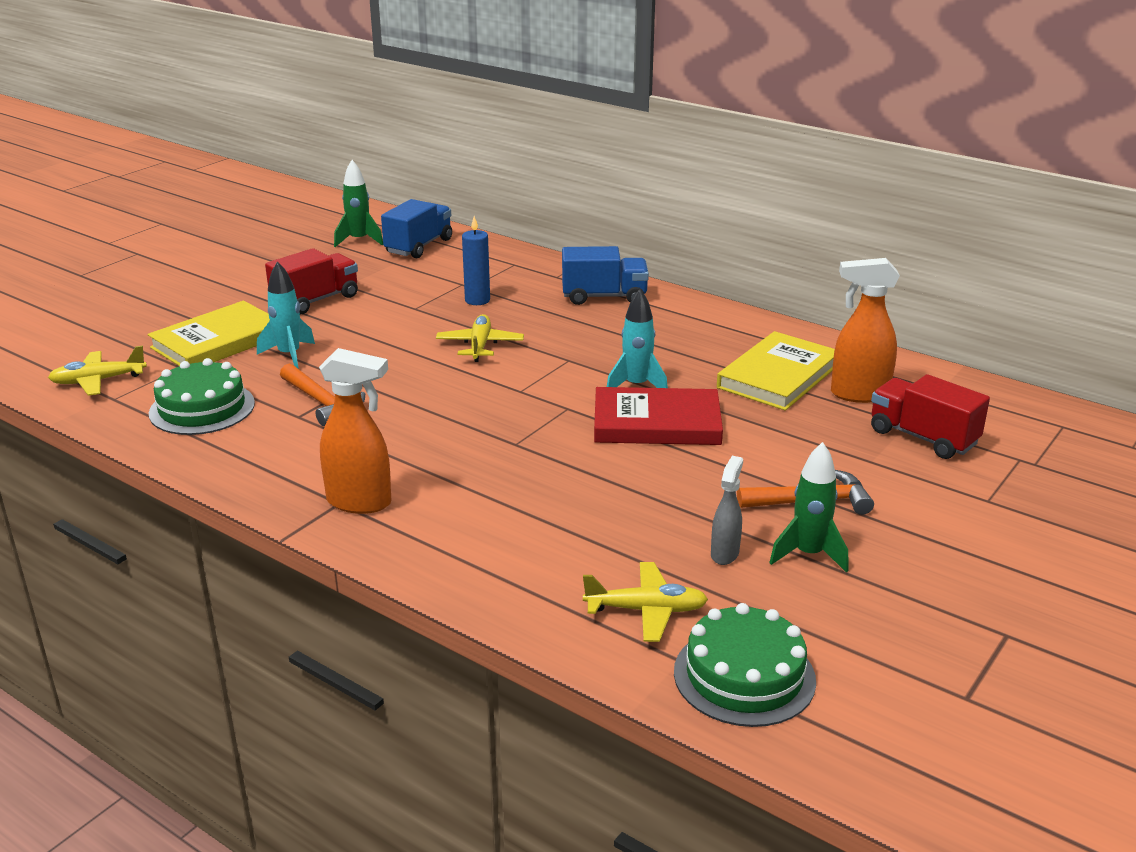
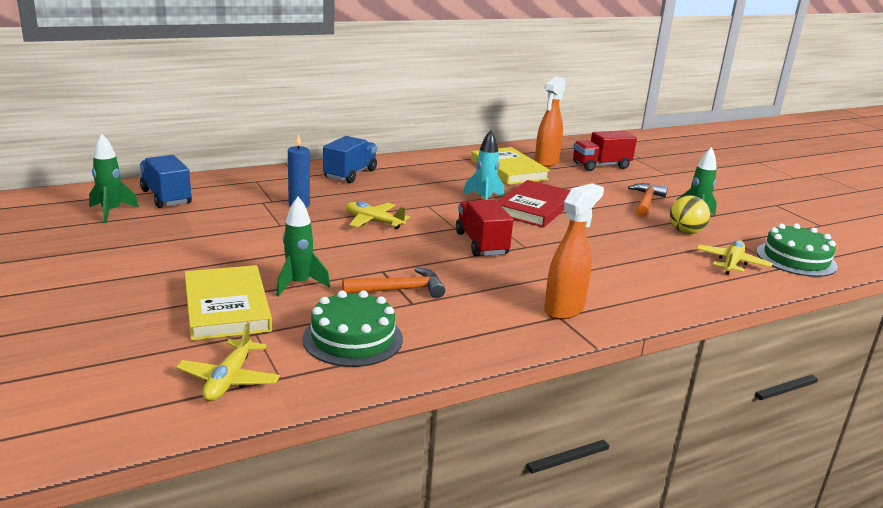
camera: 65 degrees left, 5 degrees down
(289, 355) = (299, 284): turquoise rocket -> green rocket
(316, 300) = (206, 253): red truck -> red truck (481, 244)
(725, 554) = (685, 232): grey spray bottle -> yellow ball

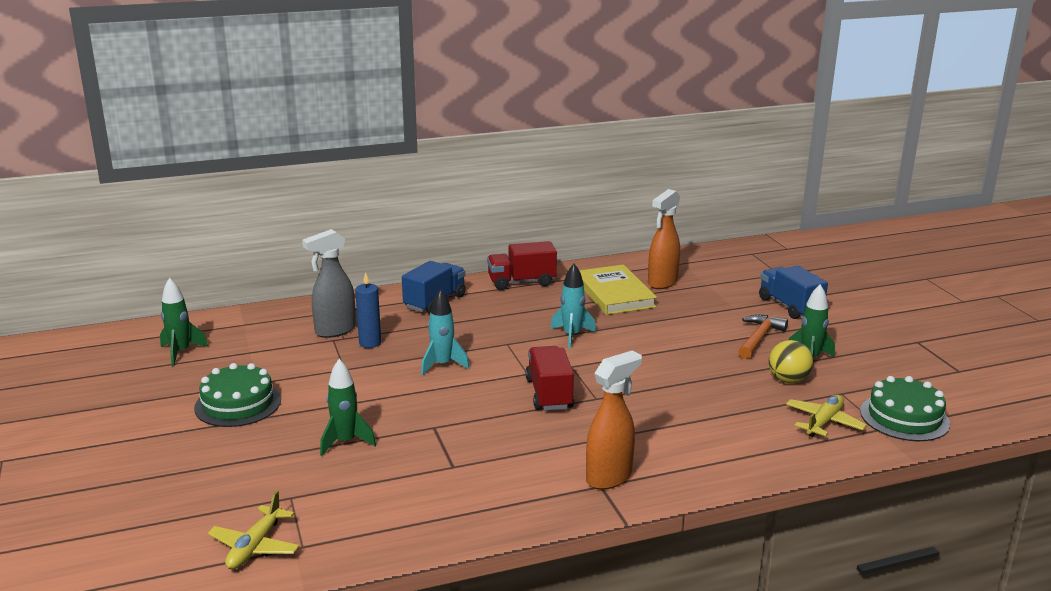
camera: 10 degrees right, 0 degrees up
(166, 197) = (237, 334): blue truck -> blue truck (790, 306)
(227, 307) = (270, 467): yellow book -> none
(262, 195) = (334, 331): none -> grey spray bottle
(352, 338) = (382, 506): green cake -> green cake (238, 404)
(373, 222) = (442, 365): yellow plane -> turquoise rocket
(399, 290) = (445, 450): orange hammer -> none
(534, 208) = (625, 346): red book -> none
(601, 166) = (726, 287): red truck -> red truck (521, 282)

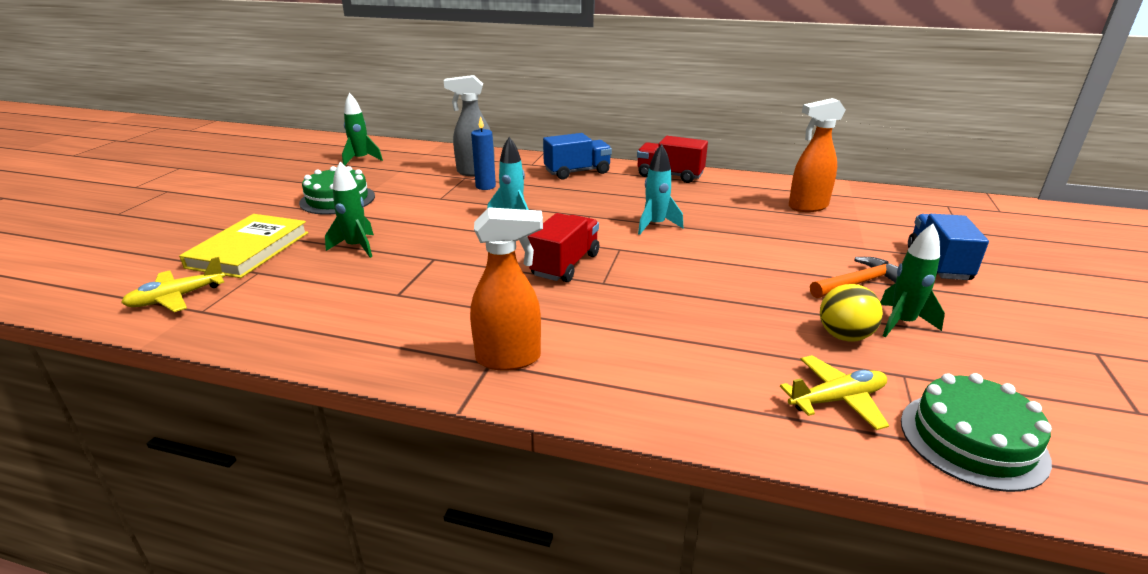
camera: 35 degrees right, 5 degrees up
(614, 294) = (745, 204): yellow book -> yellow book (249, 250)

